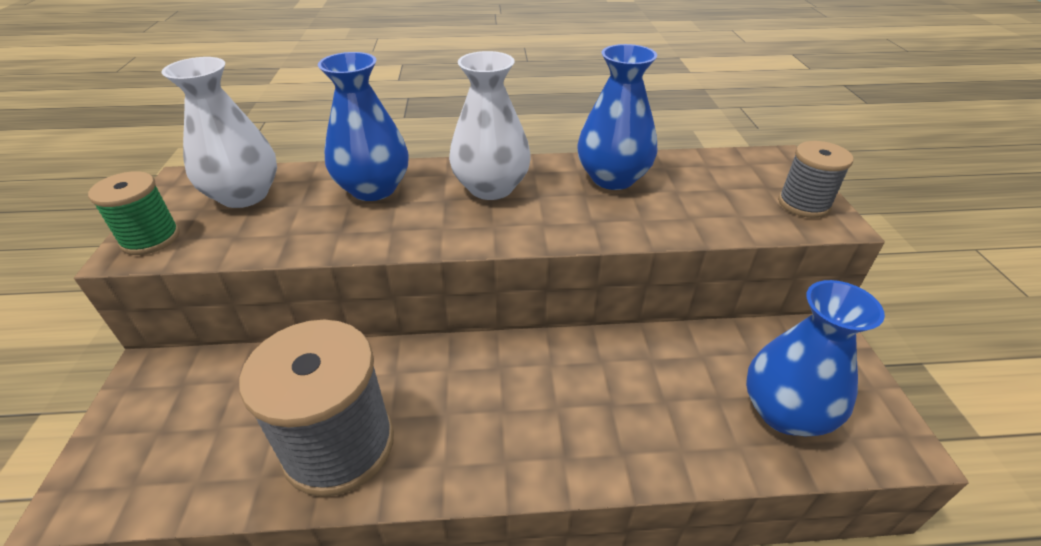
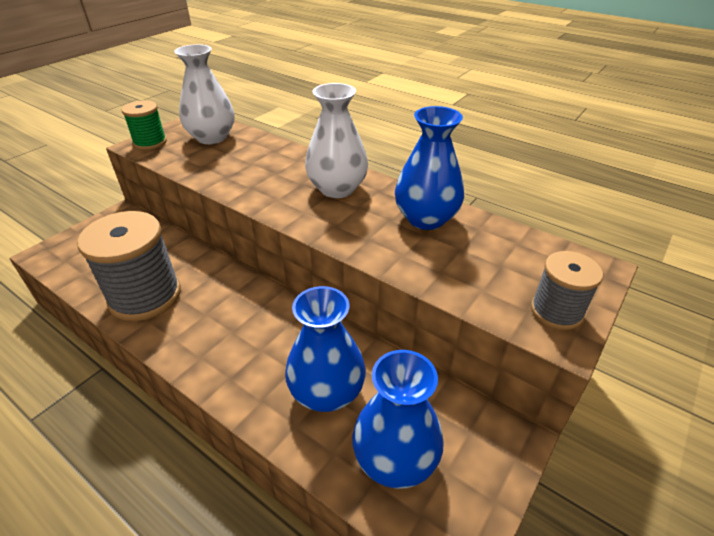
camera: 40 degrees right, 0 degrees up
(373, 189) = (274, 160): blue vase -> blue vase (327, 392)

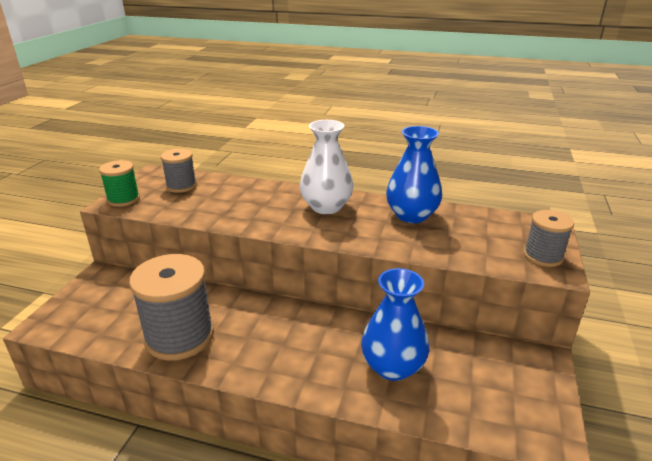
camera: 20 degrees left, 10 degrees down
(212, 137) = (181, 186): white vase -> grey spool
(395, 459) = (474, 396): blue vase -> none

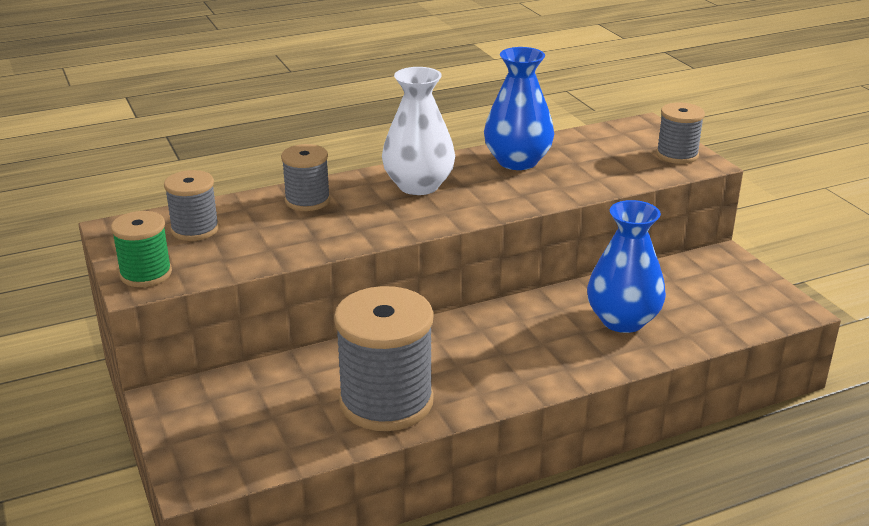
camera: 40 degrees left, 0 degrees up
(255, 192) = (307, 201): none -> grey spool

